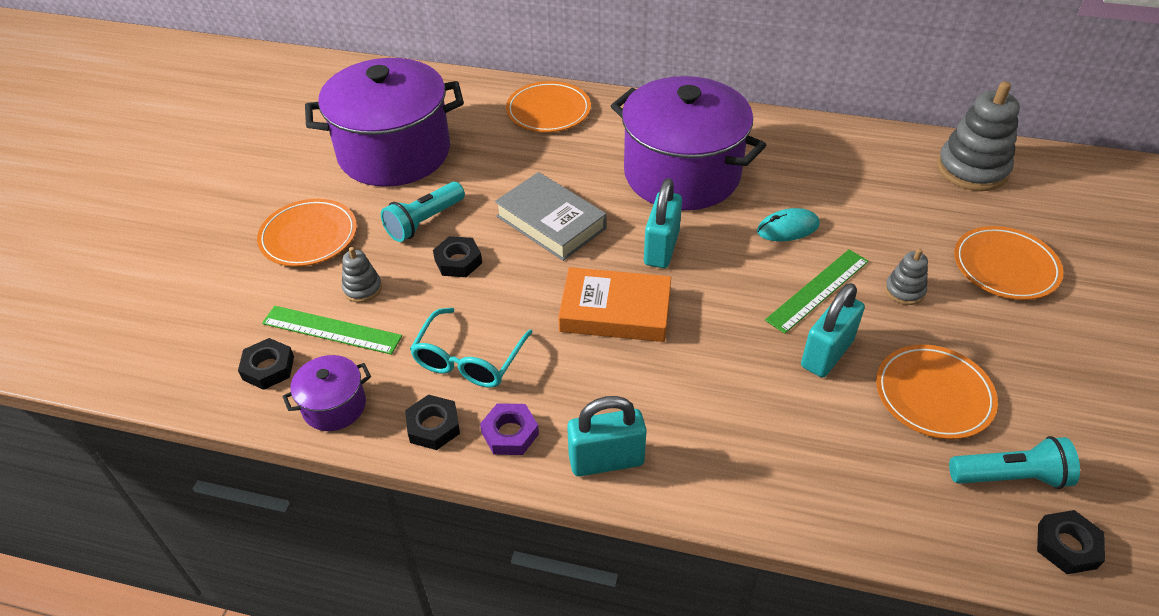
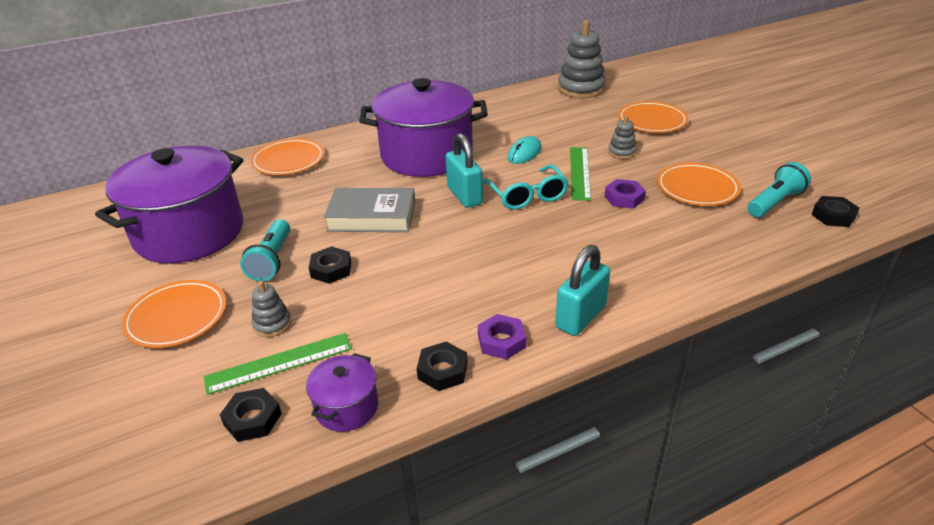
camera: 40 degrees left, 10 degrees down
(468, 360) = (416, 319): turquoise glasses -> turquoise glasses (527, 196)
(615, 311) = (480, 240): orange book -> none
(826, 353) = (624, 198): turquoise padlock -> purple nut

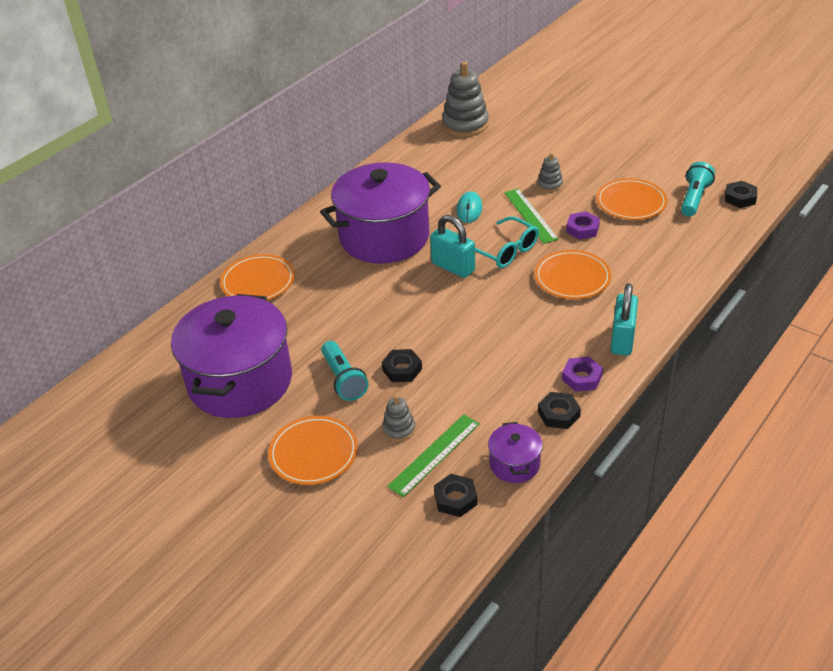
camera: 25 degrees left, 5 degrees up
(372, 216) = (391, 312): grey book -> none
(652, 121) = (552, 144): orange plate -> orange plate (572, 278)

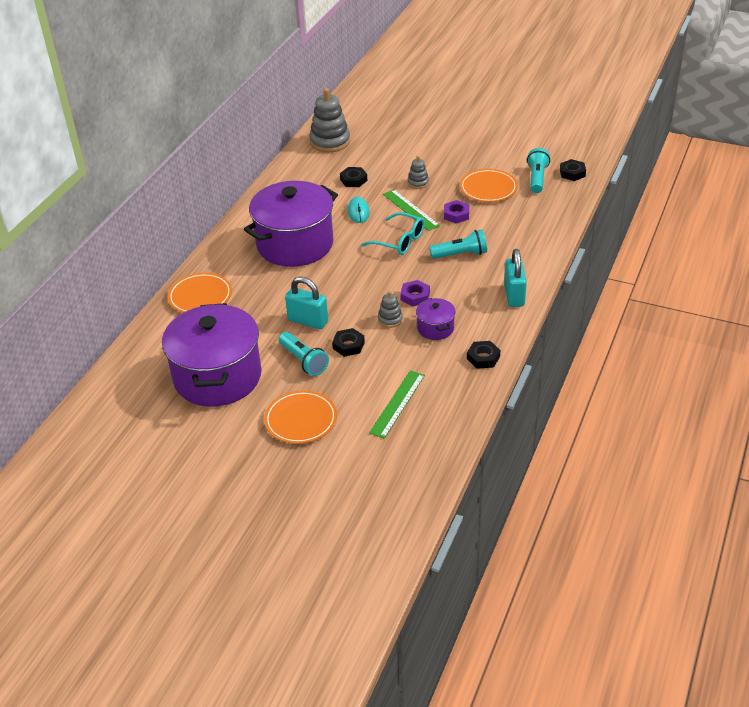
camera: 15 degrees left, 0 degrees up
(399, 429) = (362, 390): grey stacking toy -> grey stacking toy (390, 319)
(453, 267) = (361, 260): turquoise padlock -> turquoise padlock (308, 321)
(455, 499) = (425, 432): black nut -> black nut (353, 180)
(514, 464) = (461, 399): purple pot -> purple pot (435, 328)
(572, 278) = (460, 254): orange plate -> turquoise flashlight
(581, 378) = (492, 328): purple nut -> purple nut (415, 296)

